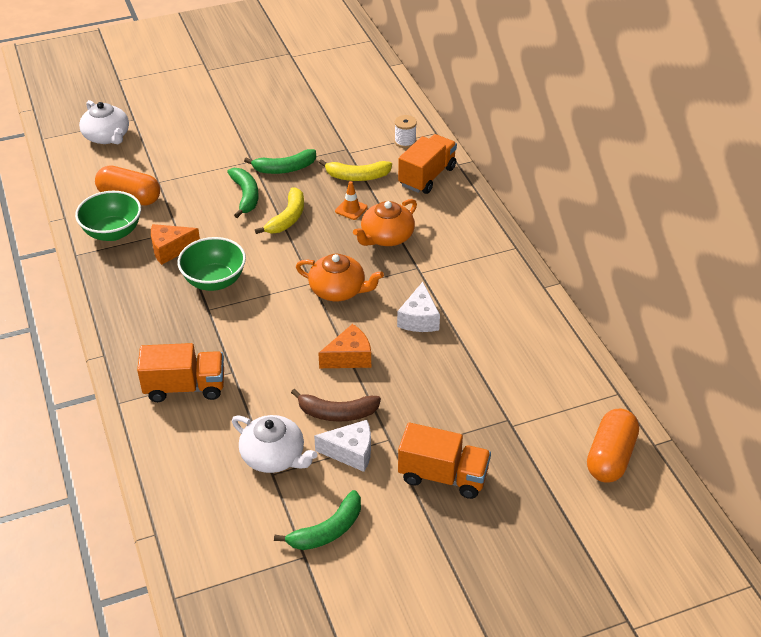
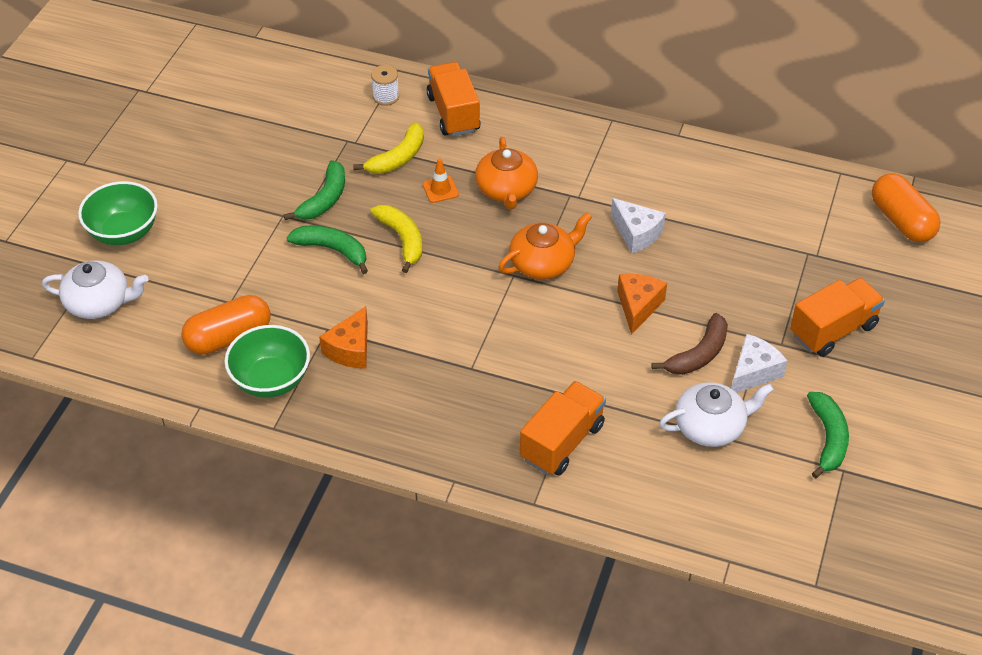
camera: 50 degrees left, 5 degrees up
(214, 281) = (435, 341): green bowl -> green bowl (124, 232)

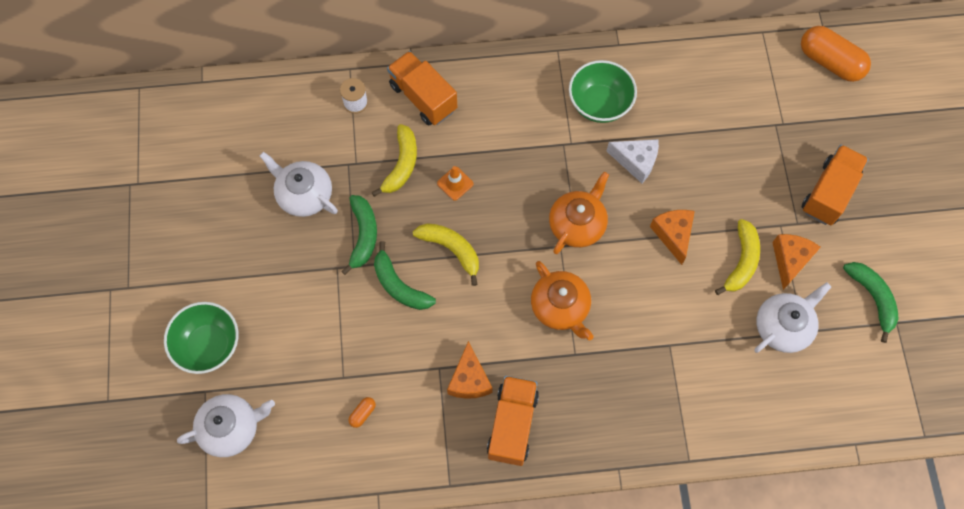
camera: 25 degrees left, 20 degrees up
(229, 337) = (362, 413): orange capsule -> orange capsule, size x0.41
(271, 380) = (421, 440): green bowl -> green bowl (599, 104)
(290, 149) = (304, 194): none -> white teapot
(332, 250) = (399, 285): green banana -> green banana turned 135 degrees counterclockwise
(506, 189) = (509, 160): orange teapot -> orange teapot (560, 307)
(562, 442) = (681, 393): orange truck -> orange truck (512, 424)
(698, 354) = (741, 261): brown banana -> yellow banana
(753, 372) = (790, 260): white cheese -> orange cheese

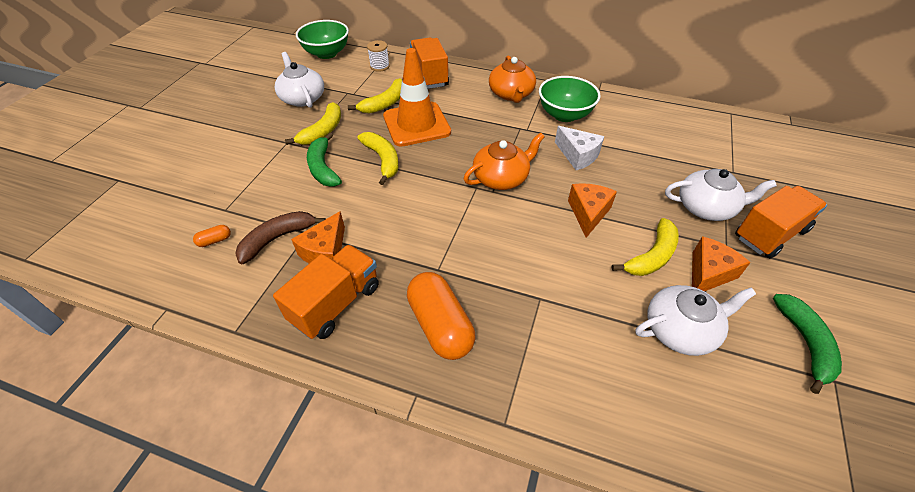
camera: 25 degrees right, 20 degrees down
(209, 345) = (152, 154): green bowl -> green bowl (327, 53)
(231, 428) = (108, 210): white teapot -> white teapot (706, 207)
(363, 235) = (323, 131): green banana -> yellow banana
(417, 386) = (277, 239): none -> brown banana
(455, 183) = (416, 124): orange traffic cone -> orange traffic cone, size x2.36
(560, 307) = (448, 228): orange teapot -> orange teapot (511, 94)
(830, 62) = (793, 146): orange capsule -> orange capsule (440, 325)

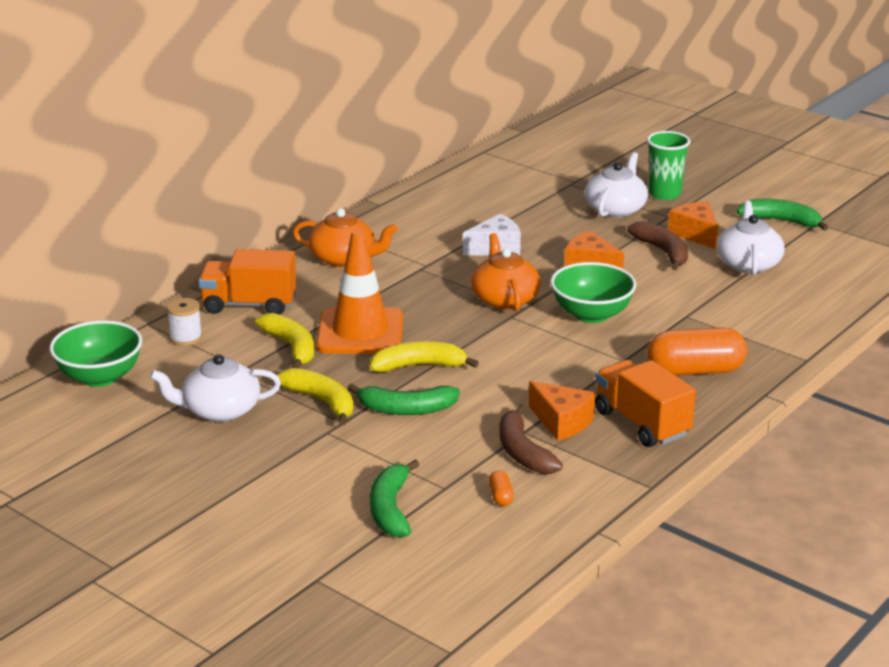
camera: 70 degrees left, 20 degrees down
(197, 191) = (390, 509): none -> green banana
(564, 115) = (415, 237): green bowl -> green bowl (591, 314)
(651, 256) = (662, 252): yellow banana -> brown banana
(770, 234) = (664, 194): orange truck -> green cup

